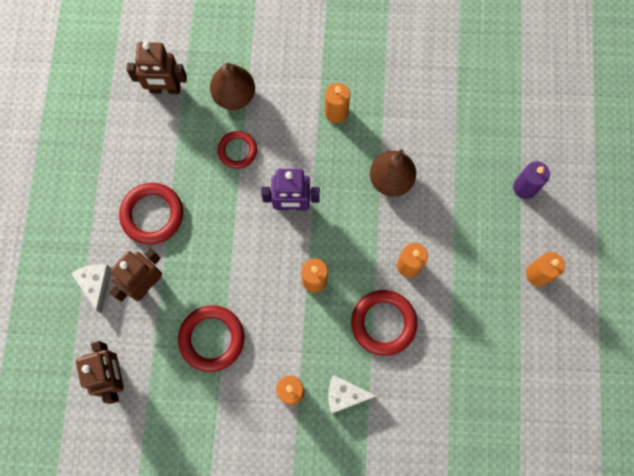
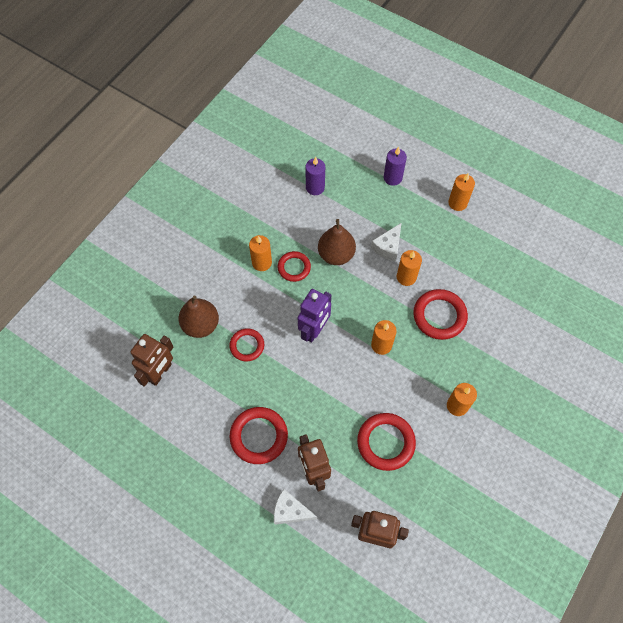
camera: 60 degrees left, 10 degrees down
(344, 395) = (479, 370): white cheese -> white cheese (388, 247)
(350, 146) = (294, 267): none -> red ring
(458, 114) = (315, 187): none -> purple candle

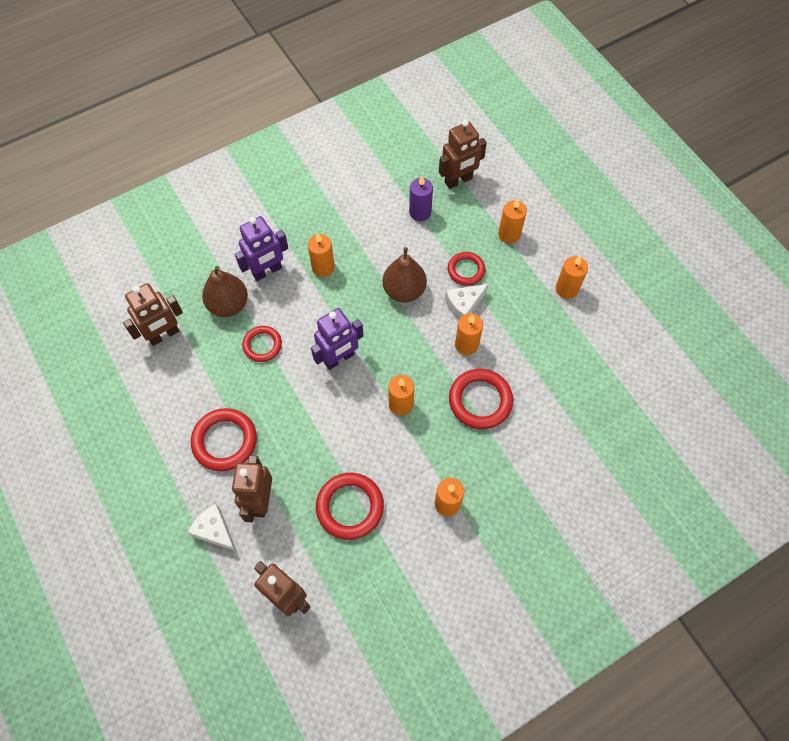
camera: 25 degrees right, 0 degrees up
(218, 284) = (267, 271): none -> purple robot
(294, 267) = (353, 286): red ring -> red ring (466, 270)
(331, 150) = (458, 180): none -> brown robot
(392, 178) = (509, 234): purple candle -> orange candle

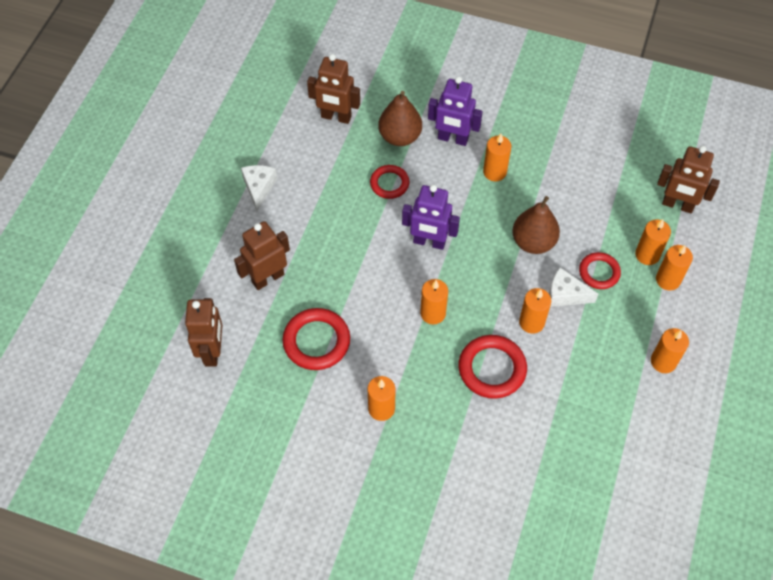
camera: 50 degrees right, 5 degrees down
(215, 531) = (220, 267): white cheese -> white cheese (259, 188)
(225, 441) = (292, 219): red ring -> none
(420, 212) = (616, 200): purple candle -> none
(479, 230) = (647, 255): none -> orange candle

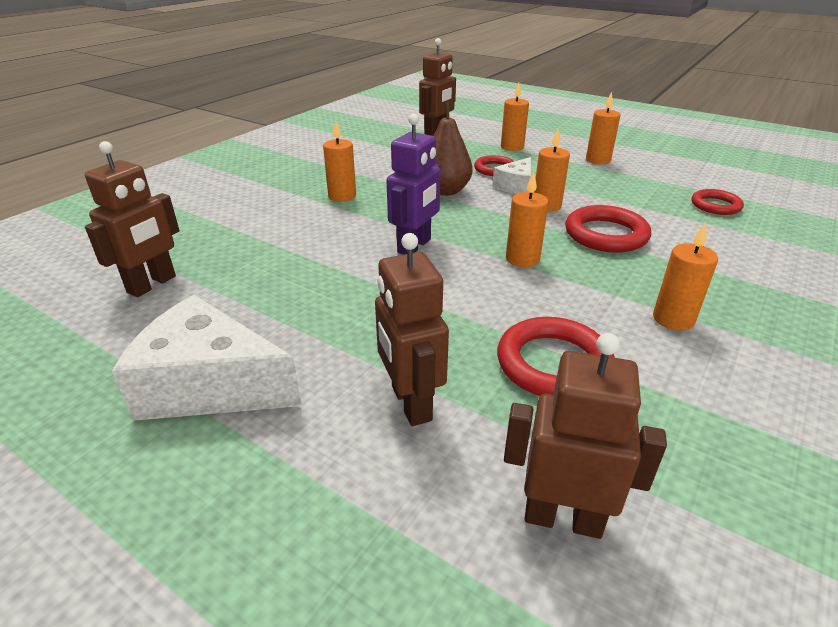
camera: 75 degrees left, 25 degrees down
(259, 188) = (209, 385): white cheese -> white cheese, size x1.83
(389, 183) = (306, 259): red ring -> red ring (715, 205)
(400, 137) = (238, 242): brown pear -> none
(452, 139) = (276, 211): purple robot -> none
(647, 255) = (483, 150): orange candle -> none

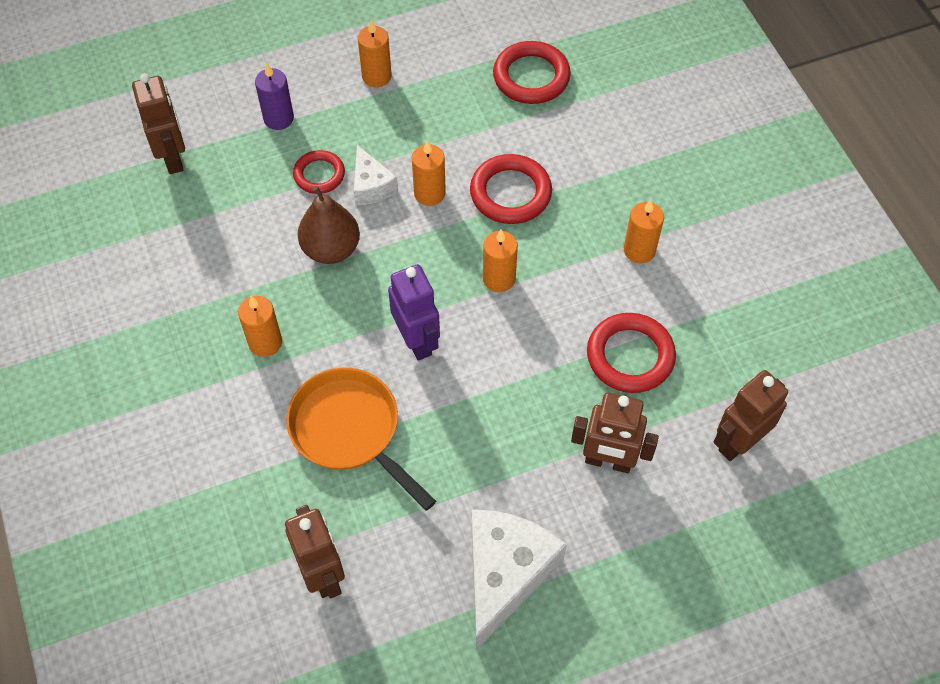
camera: 55 degrees left, 25 degrees up
(209, 385) = (505, 574): white cheese -> white cheese turned 150 degrees clockwise
(301, 249) = (350, 431): none -> orange pan
(512, 147) = (278, 118): orange candle -> purple candle
(715, 205) = (531, 77): red ring -> red ring, size x1.57

